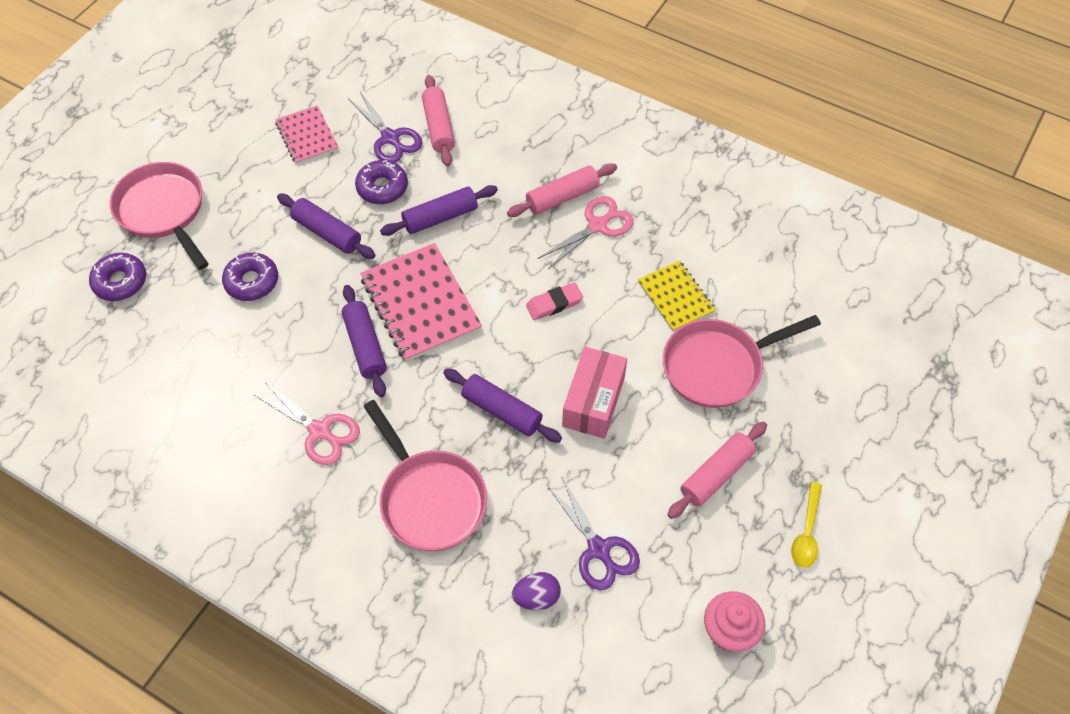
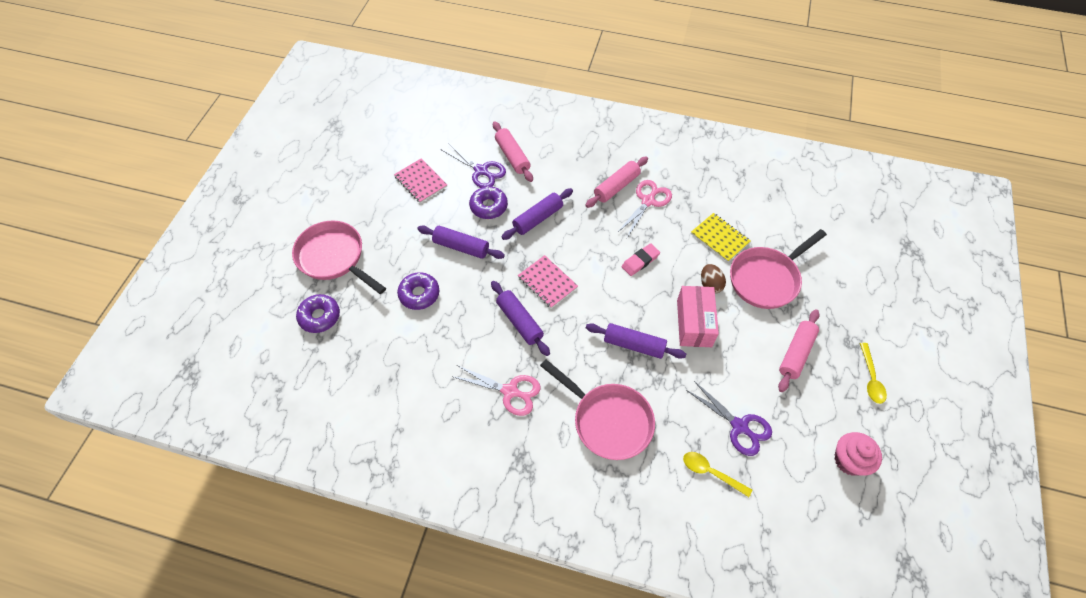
camera: 15 degrees left, 0 degrees up
(420, 304) = (547, 282): pink notebook -> pink notebook, size x0.60
(536, 597) = (711, 472): purple egg -> yellow spoon
(636, 356) = (710, 285): none -> brown egg

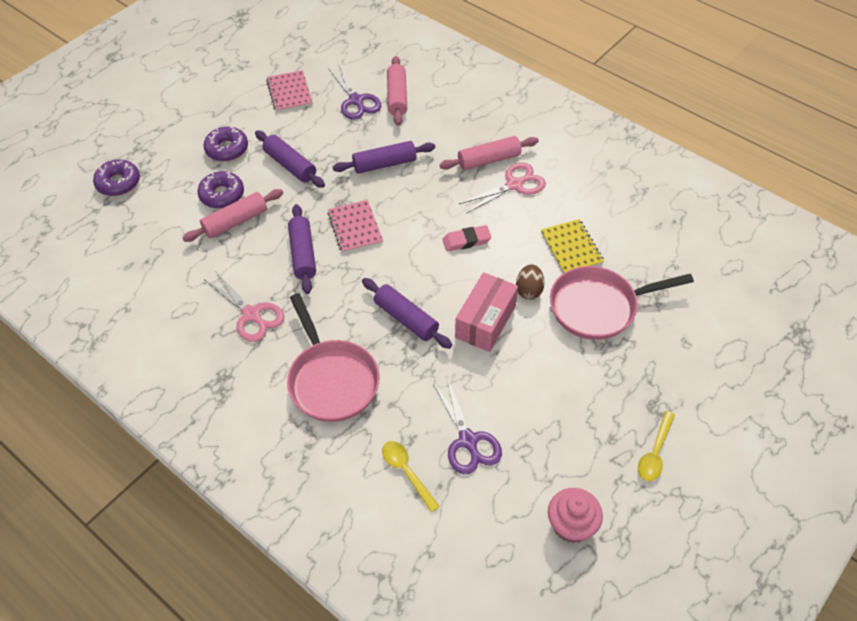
camera: 25 degrees right, 5 degrees down
(334, 257) = (164, 135): pink pan -> none
(488, 206) = (342, 136): purple donut -> purple donut (227, 149)
(796, 354) = (582, 394): pink rolling pin -> pink rolling pin (235, 222)

